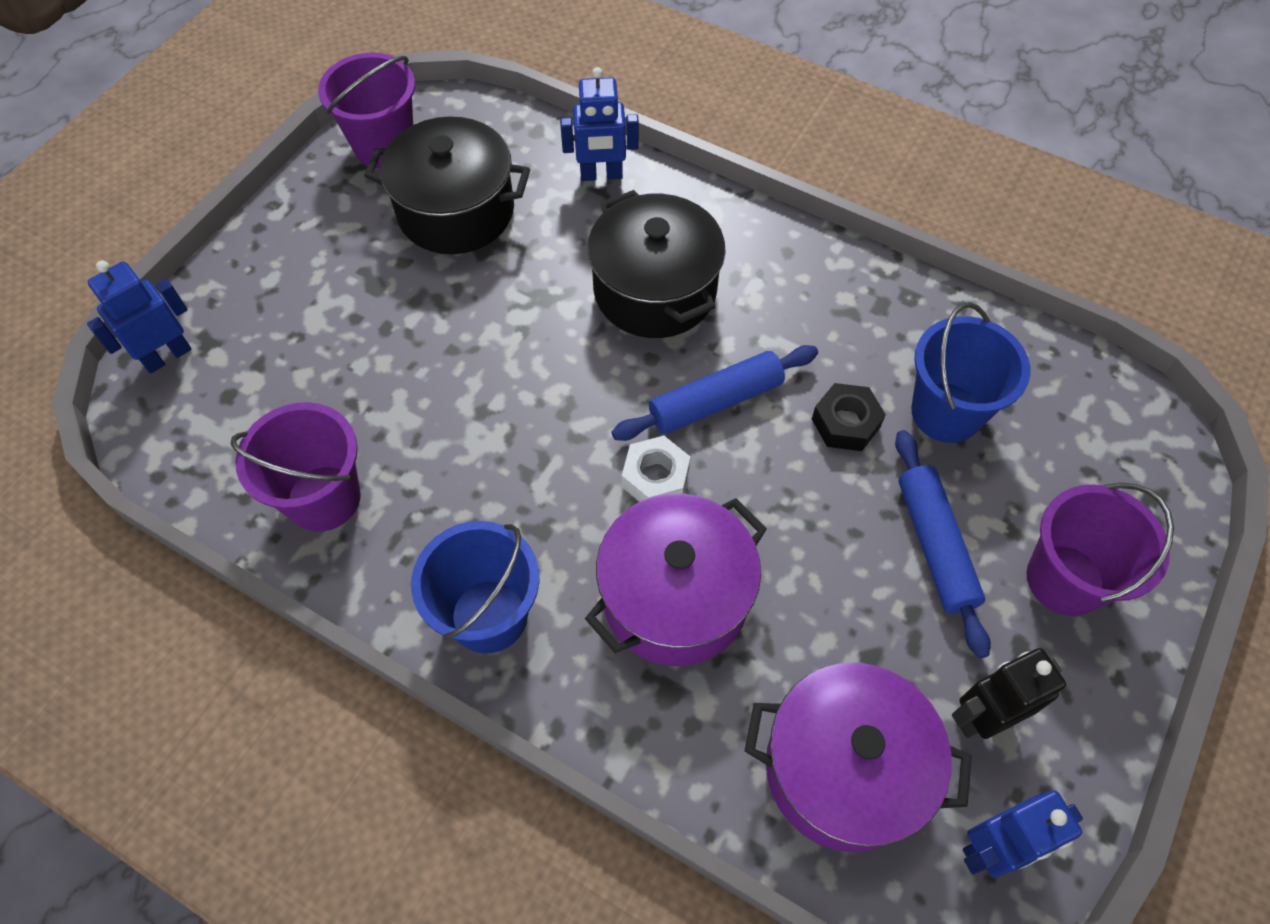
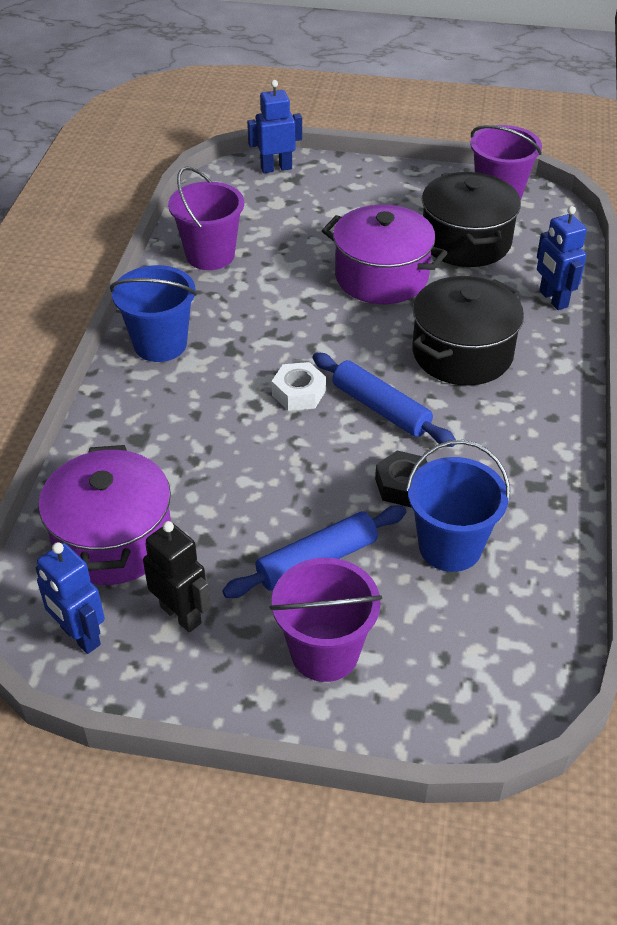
camera: 70 degrees right, 15 degrees down
(167, 356) = (276, 168): blue robot -> blue robot turned 45 degrees counterclockwise
(675, 597) = (209, 425): purple pot -> purple pot (381, 277)

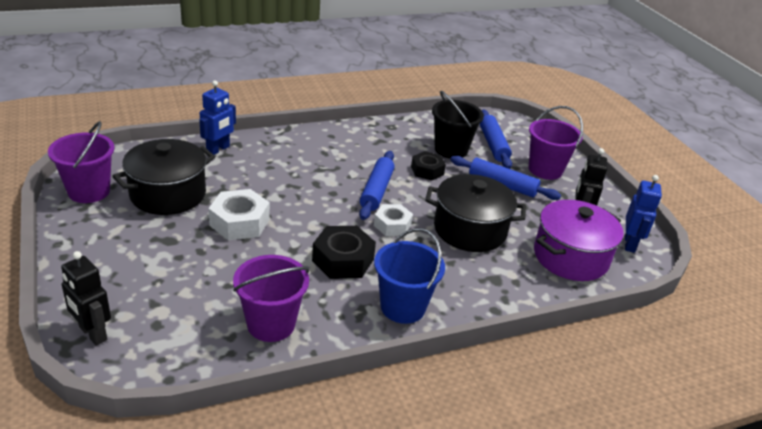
camera: 125 degrees left, 10 degrees down
(264, 329) = (343, 260): none -> black nut
(276, 168) = (92, 334): blue robot -> black robot
(381, 277) = (240, 222): purple pot -> white nut
(440, 619) = (493, 145): none -> blue rolling pin
(450, 547) = (451, 150): blue bucket -> black bucket
(462, 353) = (300, 172): black pot -> black pot (470, 230)

